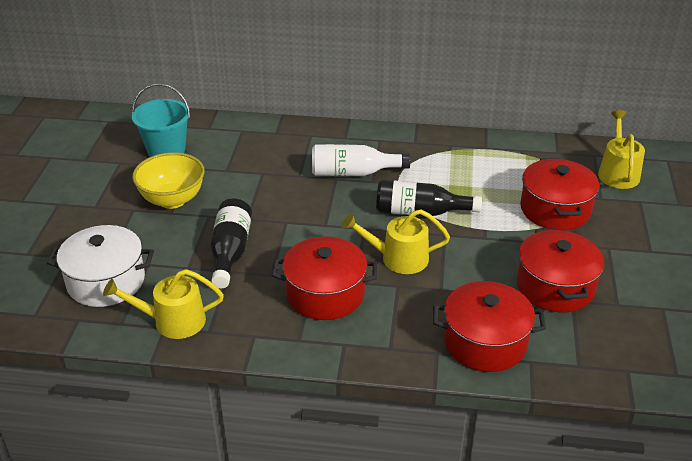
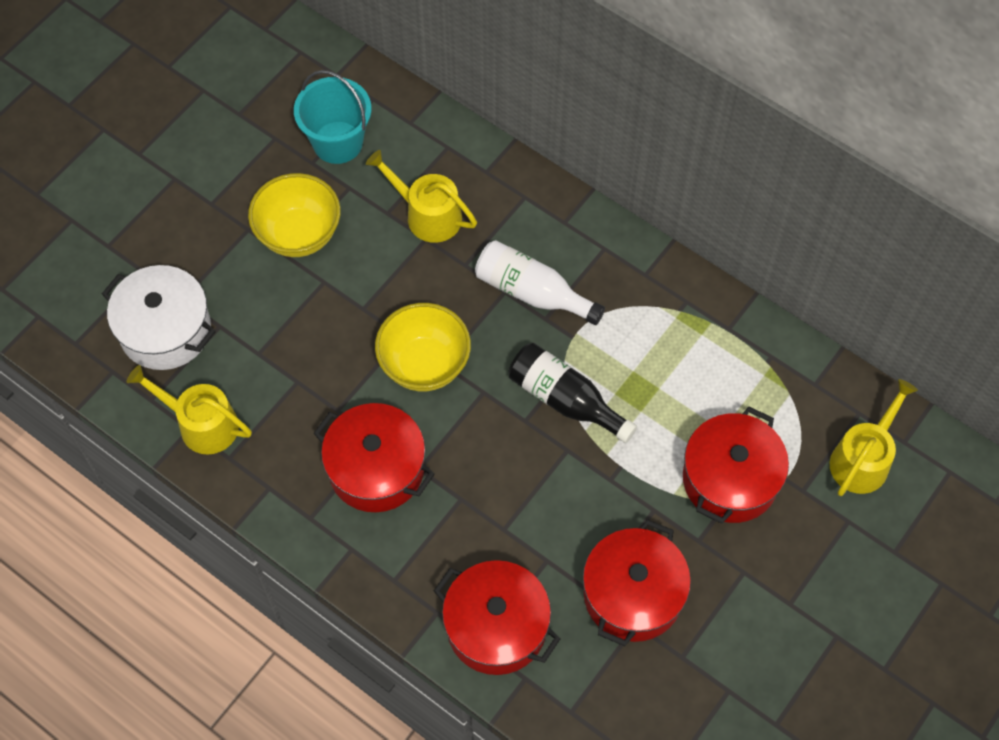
camera: 30 degrees right, 25 degrees up
(230, 252) = (315, 352): black bottle -> none
(313, 230) = (424, 365): none -> yellow bowl
(399, 258) = (490, 459): yellow watering can -> yellow watering can (428, 215)

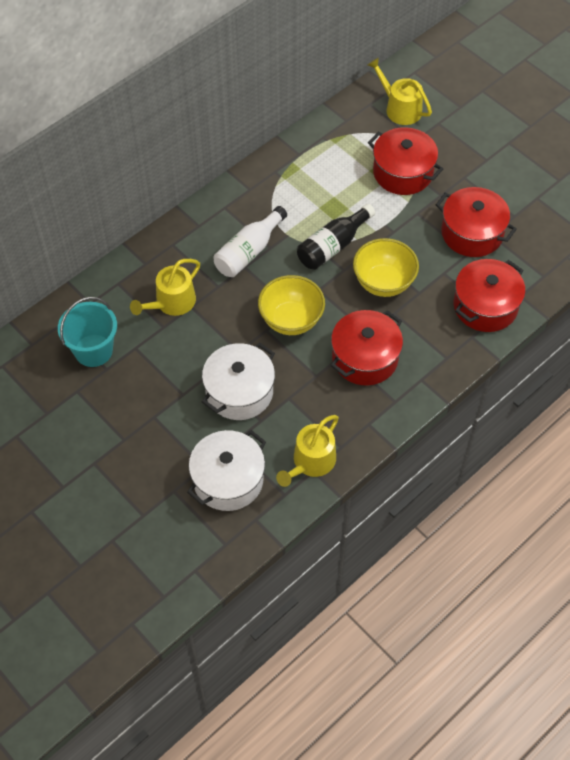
camera: 80 degrees left, 5 degrees down
(299, 234) = (167, 384): yellow bowl -> yellow bowl (383, 283)
(299, 320) = (239, 392): none -> white pot

